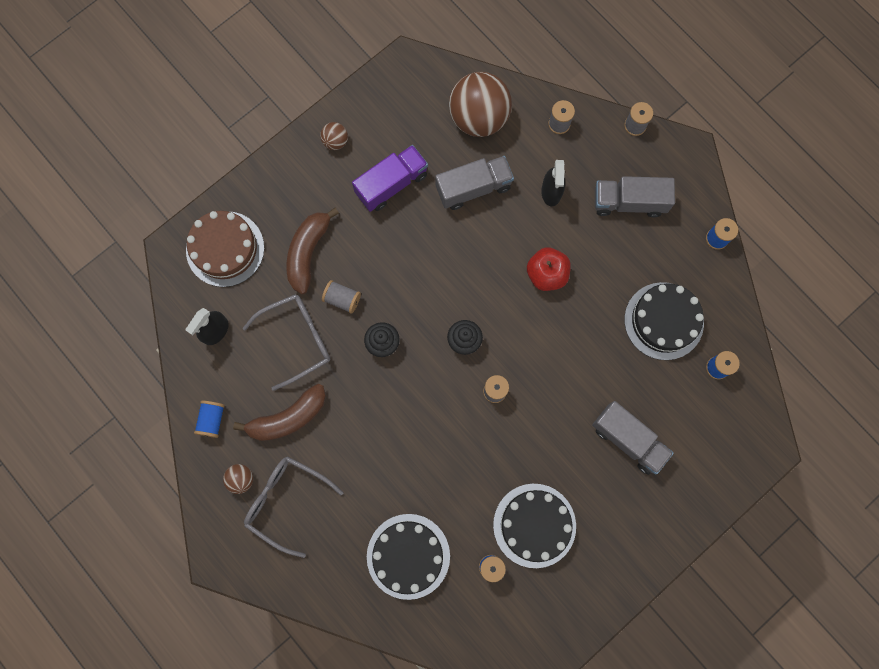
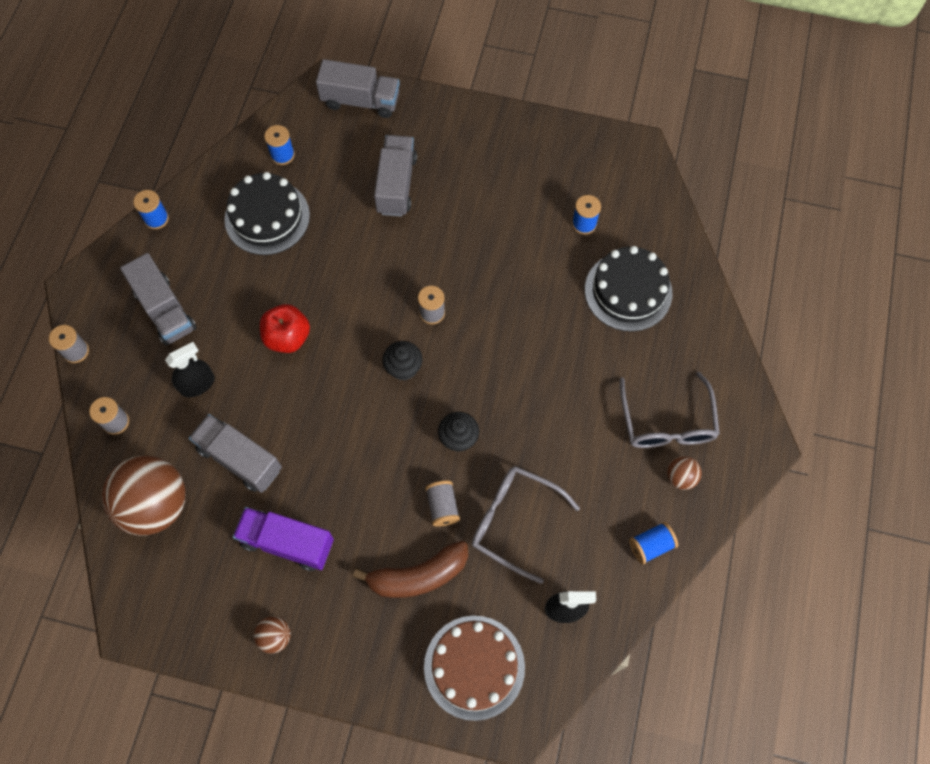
camera: 125 degrees left, 10 degrees down
(288, 418) = (593, 475): brown banana -> none
(534, 525) = (524, 212): black cake -> none
(733, 465) = (361, 101): none -> grey truck

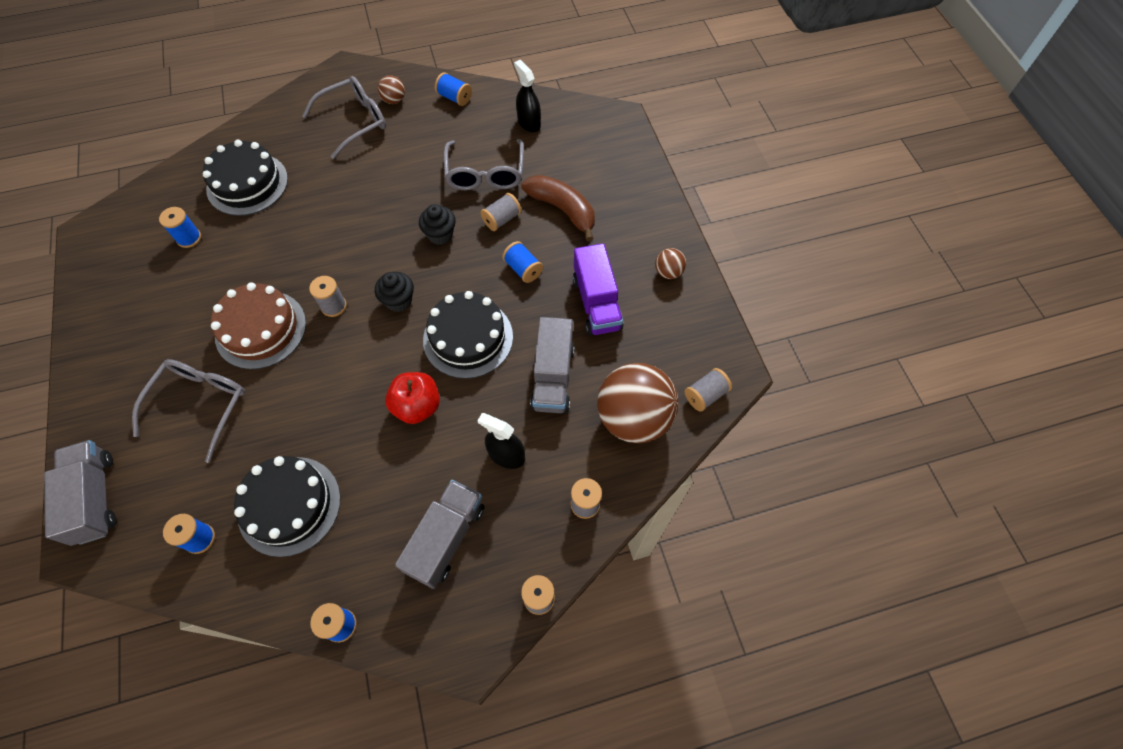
camera: 120 degrees left, 5 degrees down
(131, 582) = (705, 395): none -> grey spool
(326, 408) = (468, 338): none -> black cake
(369, 495) = (523, 269): none -> blue spool
(396, 185) = (200, 405): grey truck -> grey glasses
(474, 667) = (601, 152): brown cake -> brown cake (261, 329)

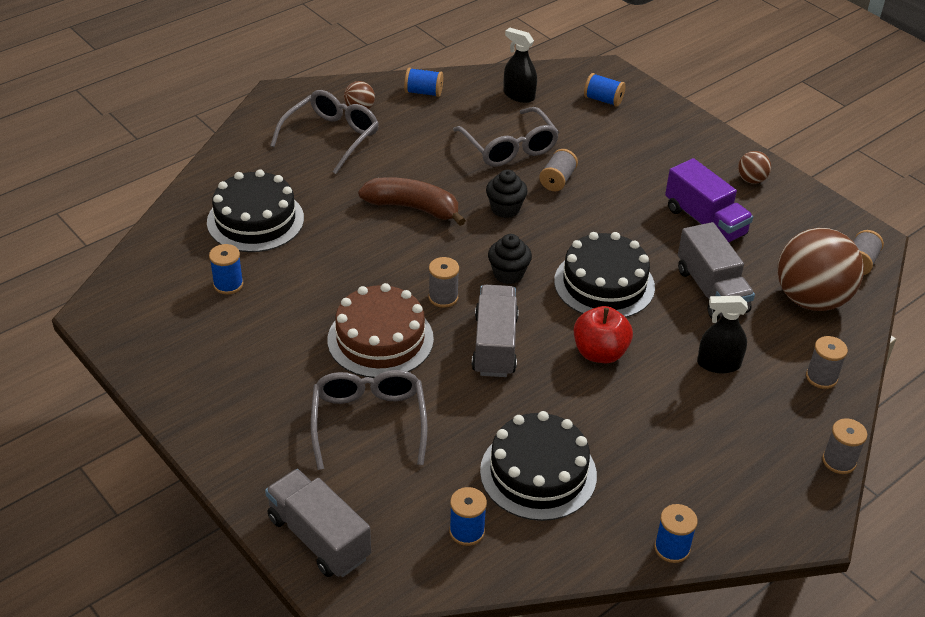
camera: 25 degrees left, 20 degrees down
(446, 538) = (715, 446): grey truck -> grey truck (494, 345)
(523, 269) = (612, 214): blue spool -> blue spool (603, 100)
(563, 210) = (611, 157): brown banana -> brown banana (413, 208)

